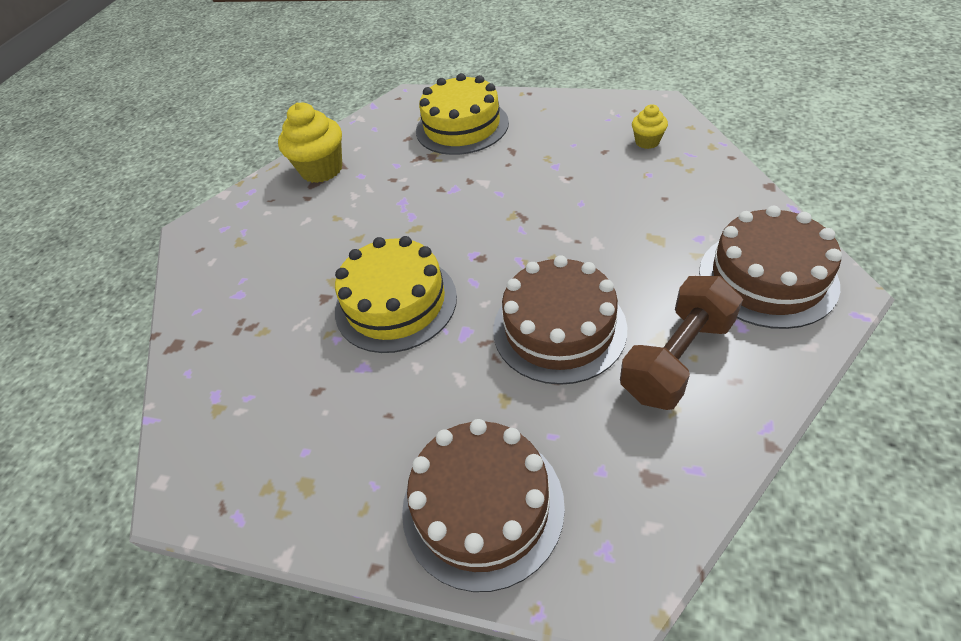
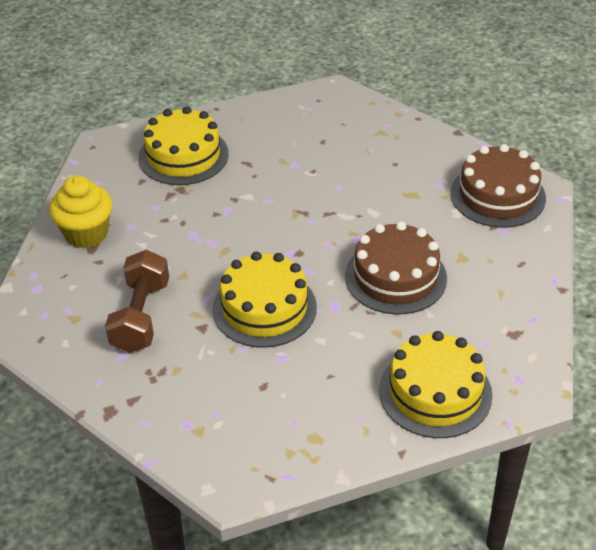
camera: 40 degrees left, 5 degrees down
(482, 506) = (435, 392): brown cake -> yellow cake
(647, 142) = (349, 124): yellow cupcake -> none
(676, 359) = (481, 265): brown dumbbell -> brown dumbbell (141, 316)

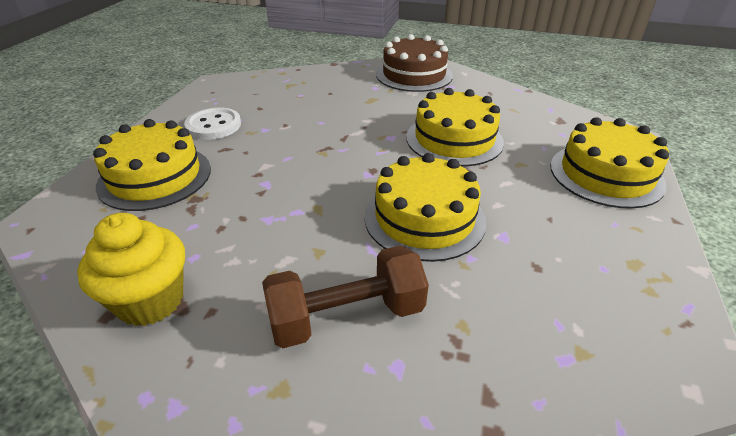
camera: 55 degrees left, 5 degrees down
(141, 316) = (346, 316): brown dumbbell -> brown dumbbell turned 60 degrees counterclockwise
(270, 136) = (213, 125): none -> white button
(395, 277) = (454, 139): brown cake -> yellow cake

